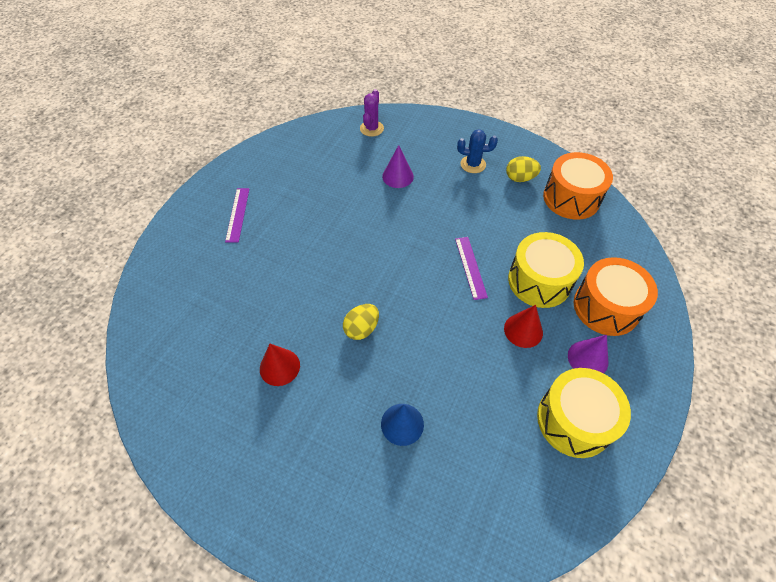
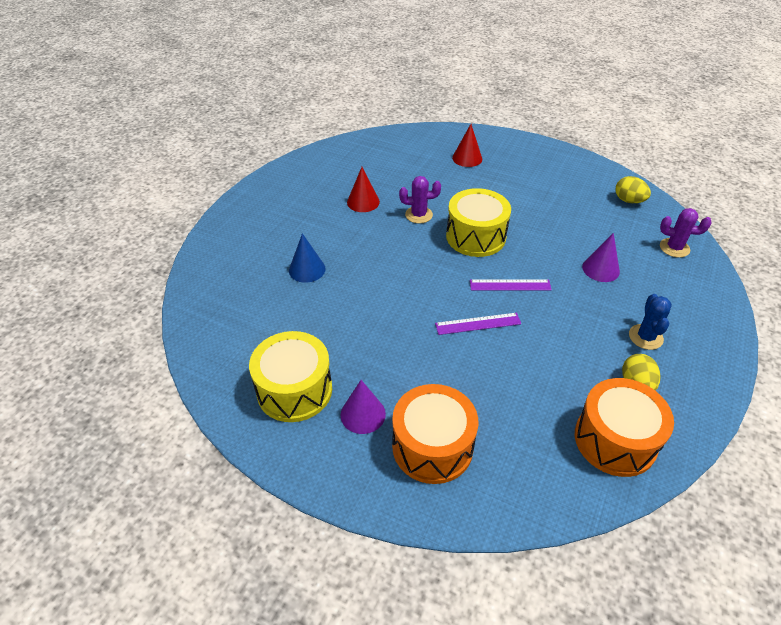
camera: 90 degrees right, 10 degrees down
(237, 214) = (517, 167): purple ruler -> purple ruler (510, 285)
(311, 308) = (419, 215): none -> purple cactus
(361, 329) = (399, 245): yellow egg -> yellow egg (628, 200)
(523, 330) = (398, 361): red cone -> red cone (467, 158)
(539, 281) = (465, 384): yellow drum -> yellow drum (475, 236)

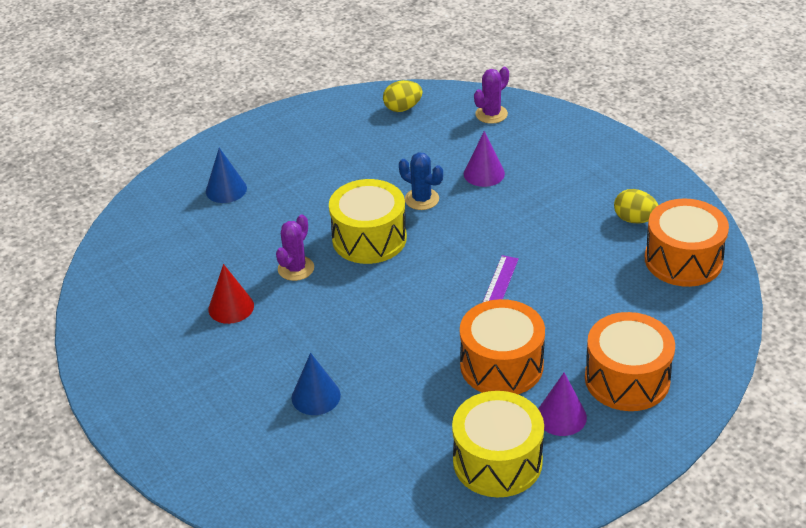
camera: 60 degrees left, 5 degrees down
(396, 356) = (501, 365): none -> orange drum
(467, 158) = (226, 189): red cone -> blue cone
(510, 285) = (460, 244): purple ruler -> none
(645, 337) = (586, 187): blue cactus -> blue cactus (421, 199)

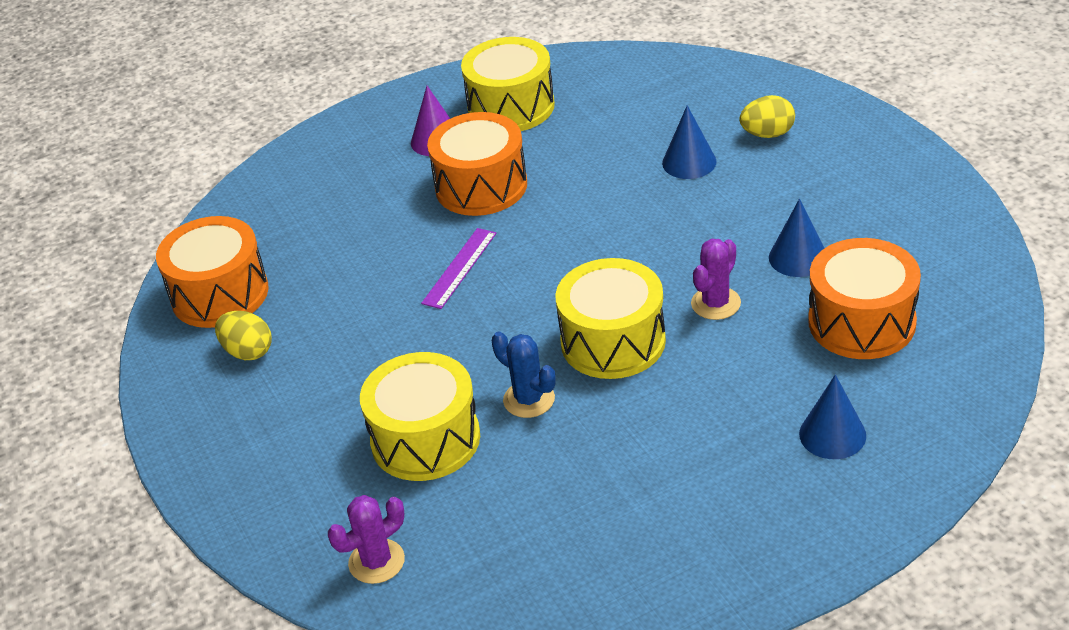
camera: 170 degrees left, 0 degrees up
(231, 307) = (798, 257): red cone -> blue cone
(402, 108) = (527, 589): yellow egg -> yellow egg (767, 134)
(484, 173) = (425, 439): purple cone -> yellow drum
(627, 379) = (355, 170): orange drum -> orange drum (861, 322)

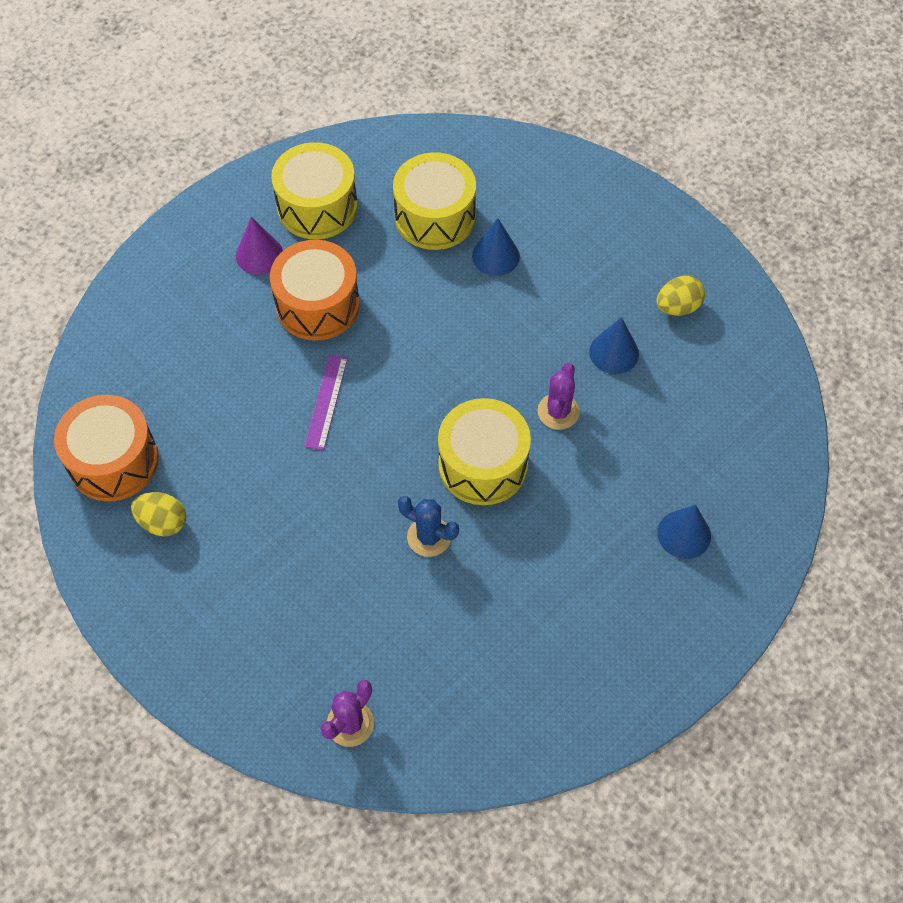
camera: 20 degrees left, 20 degrees up
(425, 439) = (353, 592): yellow drum -> yellow drum (435, 217)
(767, 134) = (555, 216): yellow egg -> yellow egg (677, 307)
(861, 322) = (681, 415): orange drum -> none

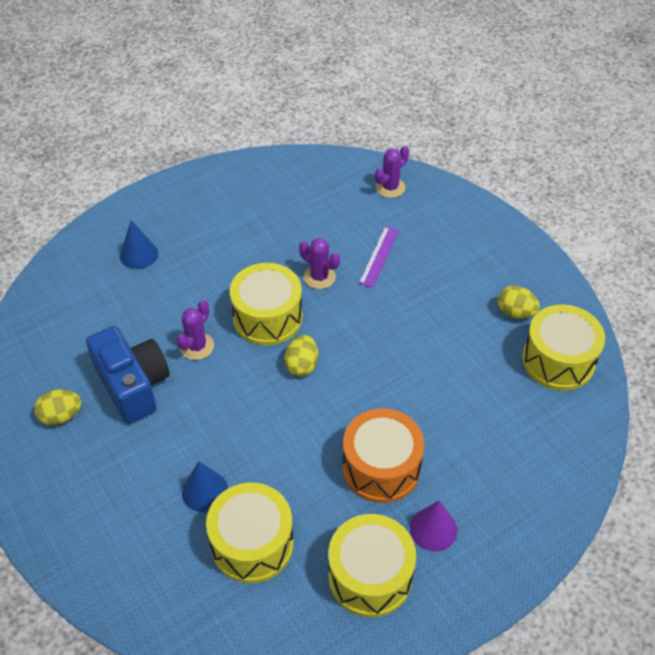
camera: 170 degrees left, 10 degrees down
(113, 461) = (558, 360): orange drum -> yellow drum
(326, 402) = (383, 381): purple ruler -> purple ruler (379, 256)
(425, 407) = (302, 365): none -> yellow egg
(429, 537) = (319, 277): blue cactus -> purple cactus
(614, 352) = (133, 385): blue cone -> blue camera

